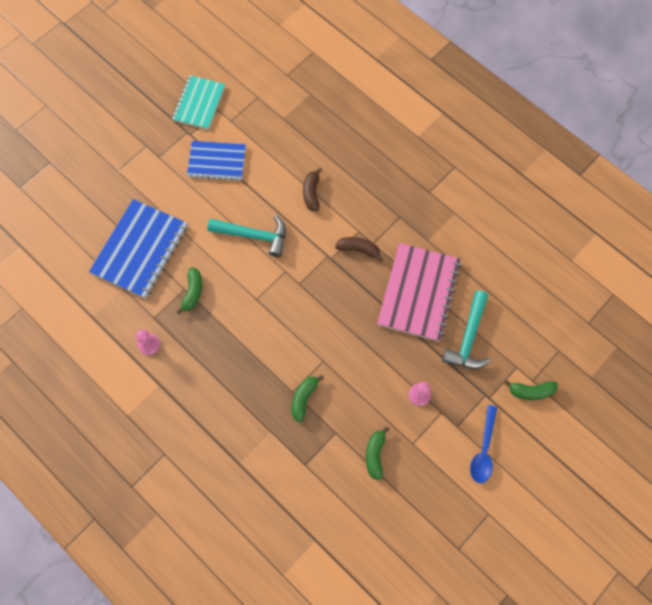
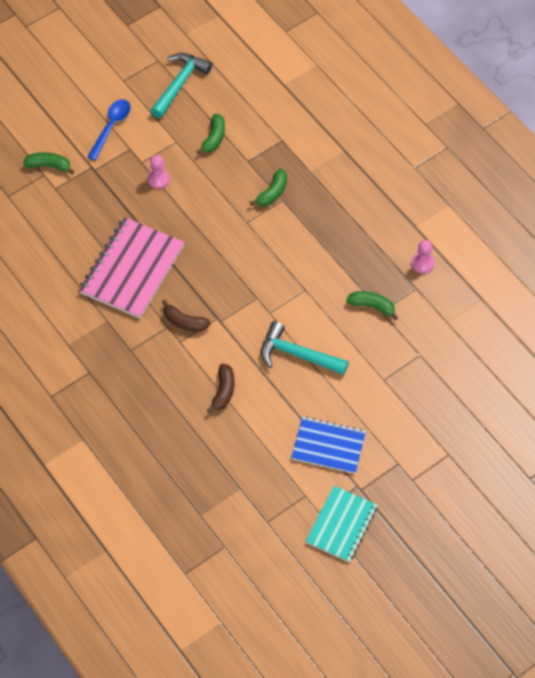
camera: 170 degrees left, 10 degrees down
(140, 249) = (426, 359): blue notebook -> none
(193, 292) = (372, 306): green banana -> green banana turned 90 degrees clockwise
(468, 338) = (94, 220): turquoise hammer -> turquoise hammer (180, 83)

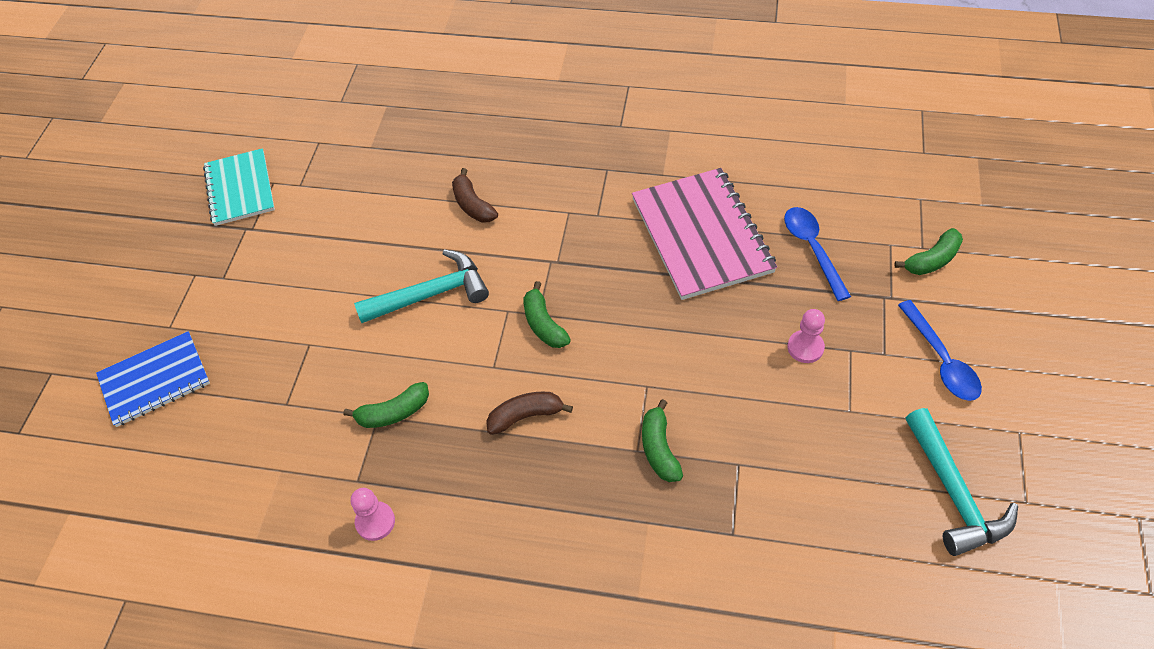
camera: 140 degrees right, 5 degrees down
(92, 217) = (812, 249): none -> blue spoon
(184, 322) = (585, 232): brown banana -> brown banana (525, 416)
(214, 138) = (814, 456): green banana -> green banana (544, 324)
(328, 446) = (313, 239): blue notebook -> blue notebook (155, 380)

